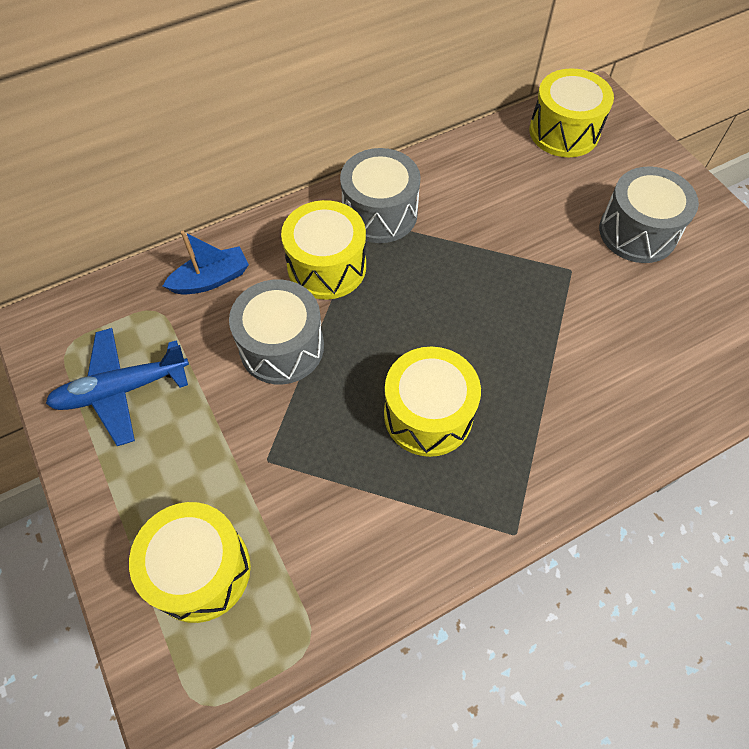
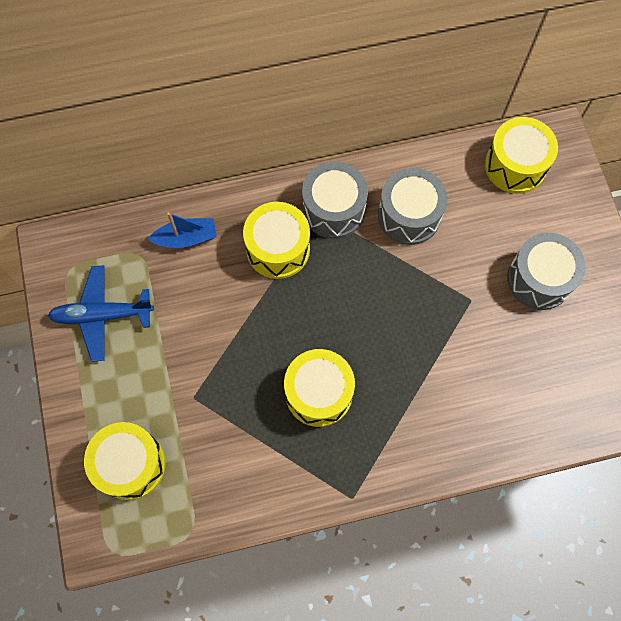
camera: 15 degrees right, 10 degrees up
(281, 347) = (226, 310): grey drum -> grey drum (409, 215)

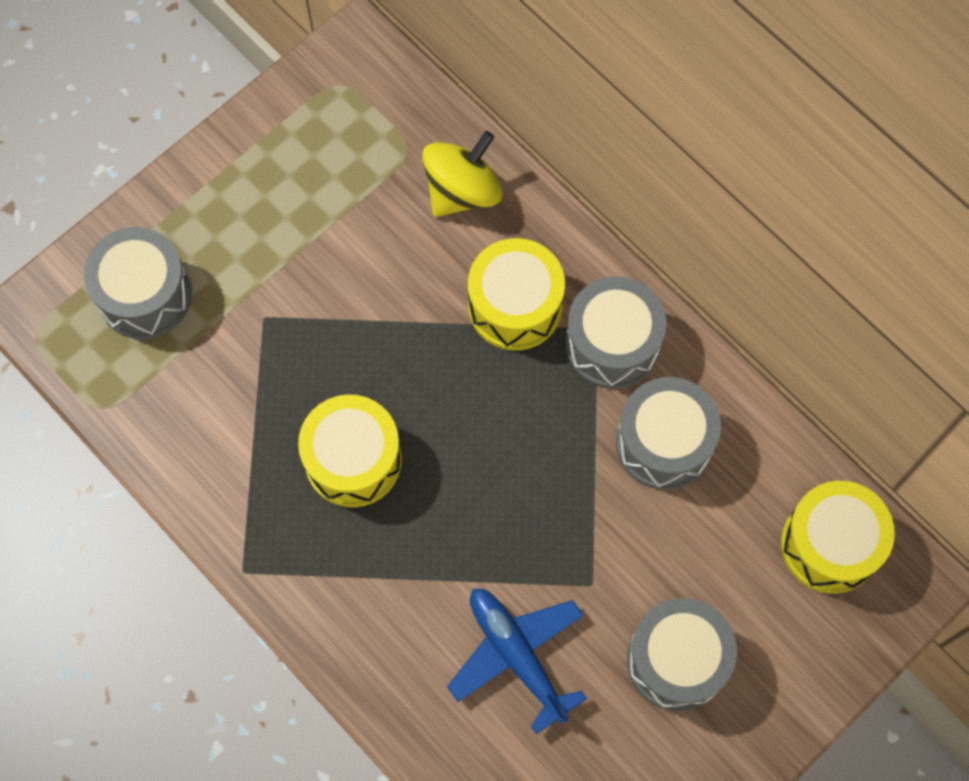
camera: 60 degrees right, 0 degrees up
(102, 315) = (305, 155): blue plane -> blue plane (516, 655)
(130, 464) = (145, 295): yellow drum -> grey drum
(186, 238) = (462, 191): blue boat -> yellow spinning top

